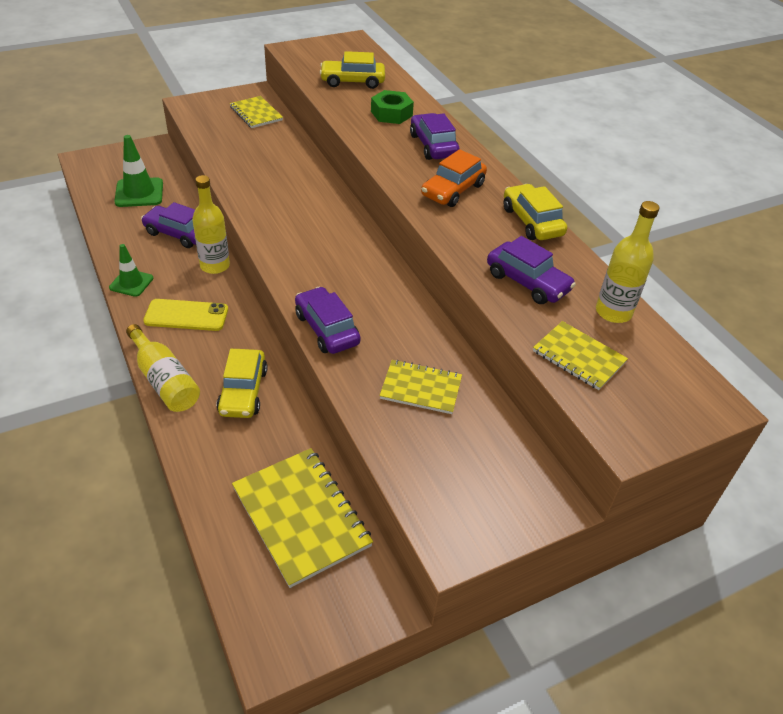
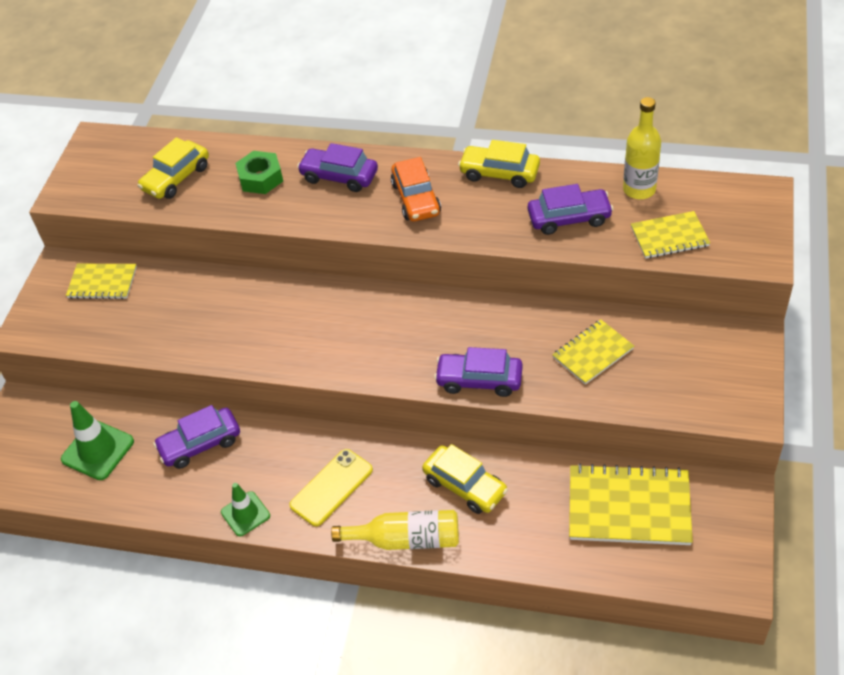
camera: 45 degrees left, 5 degrees up
(215, 266) = (277, 435): yellow bottle -> none

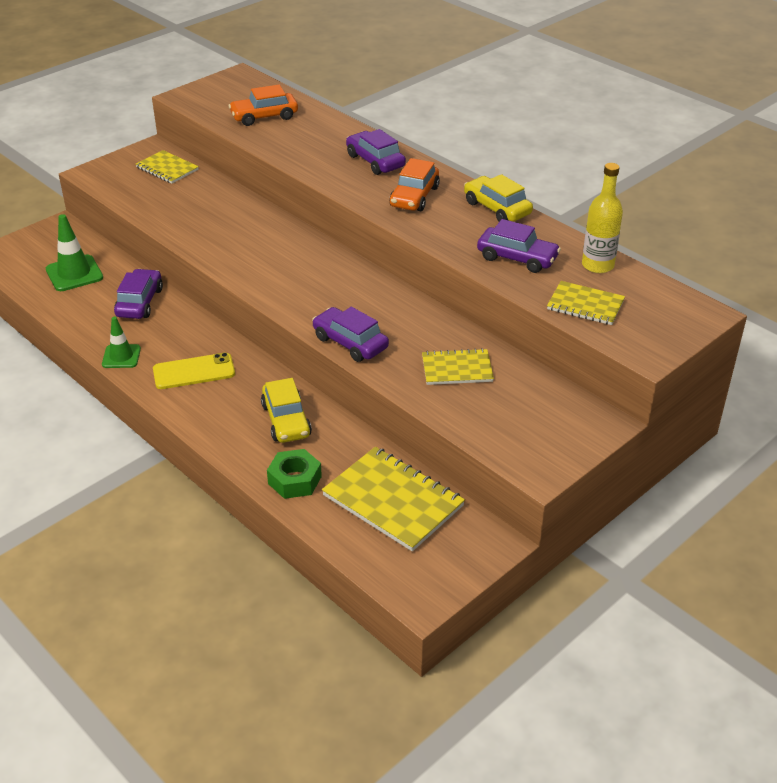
camera: 30 degrees right, 10 degrees down
(176, 178) = (264, 116): yellow car -> orange car
(200, 444) = (139, 302): purple car -> purple car turned 90 degrees clockwise
(260, 178) = (319, 140): green nut -> green nut (294, 480)
(406, 539) = (207, 429): yellow bottle -> none

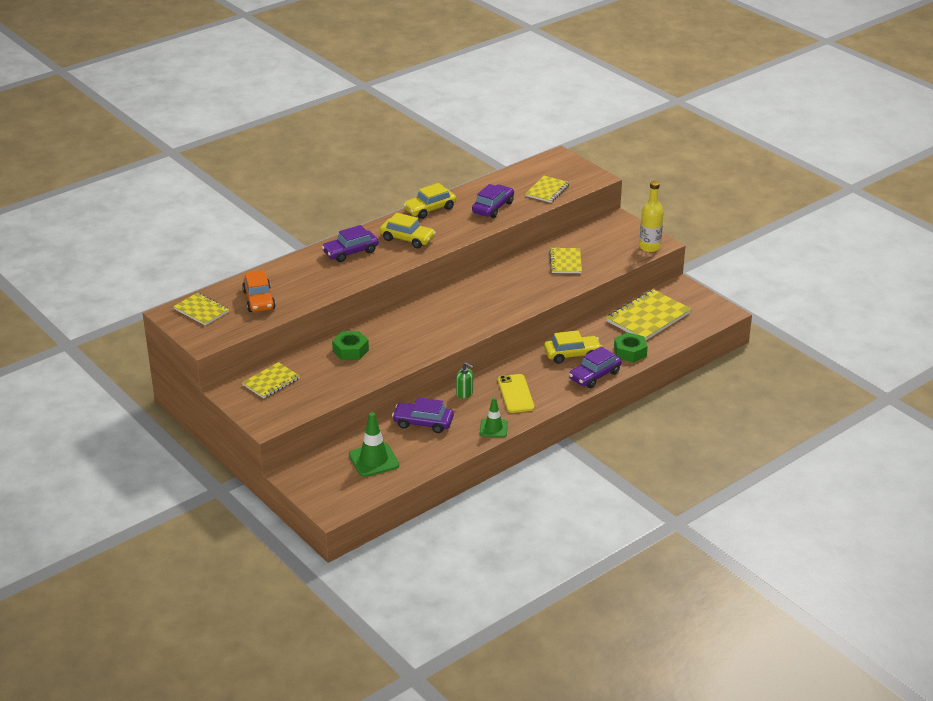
camera: 85 degrees left, 5 degrees down
(197, 330) = (464, 393): none -> green soap dispenser
(225, 210) = (350, 350): none -> green nut
(243, 89) = (201, 310): none -> yellow notebook
(350, 343) = (534, 299): purple car -> purple car (594, 375)
(414, 197) = (407, 239): orange car -> yellow car
(597, 265) = (505, 182): yellow bottle -> yellow bottle (649, 247)

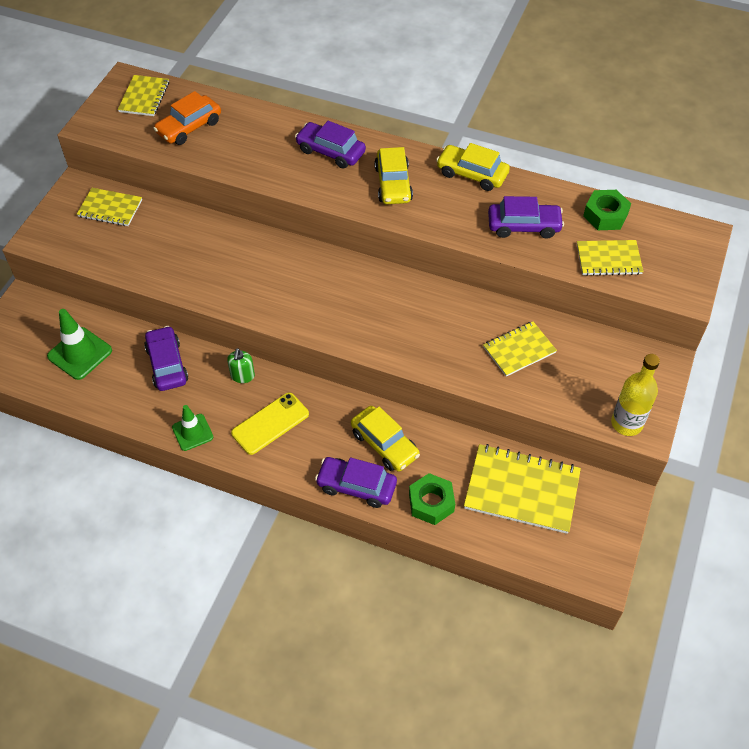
camera: 60 degrees right, 20 degrees up
(350, 350) = (202, 242): green nut -> green nut (605, 215)

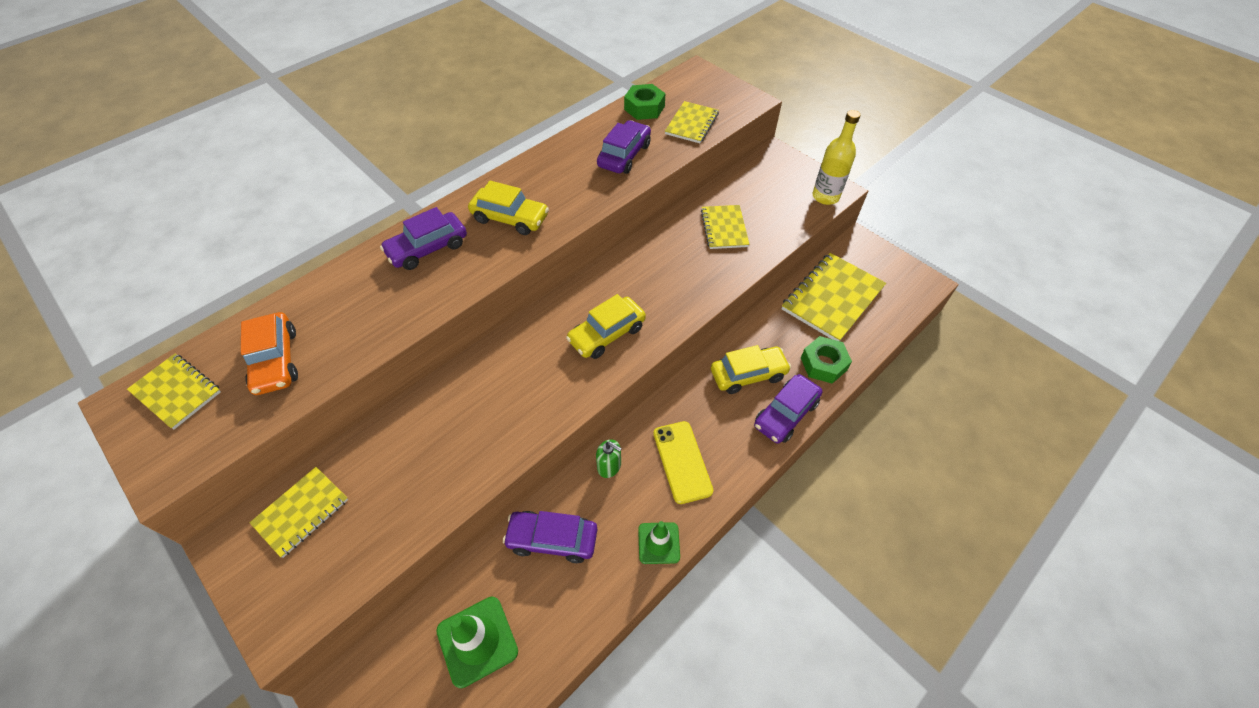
camera: 65 degrees left, 0 degrees up
(472, 174) = (540, 163): yellow car -> yellow car (607, 334)

